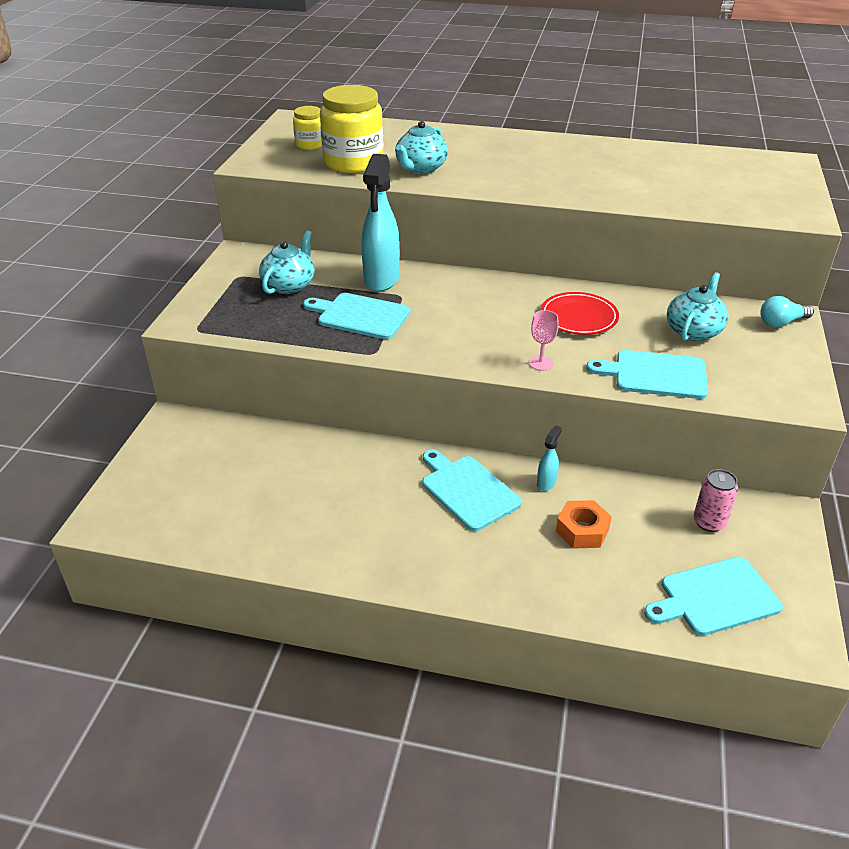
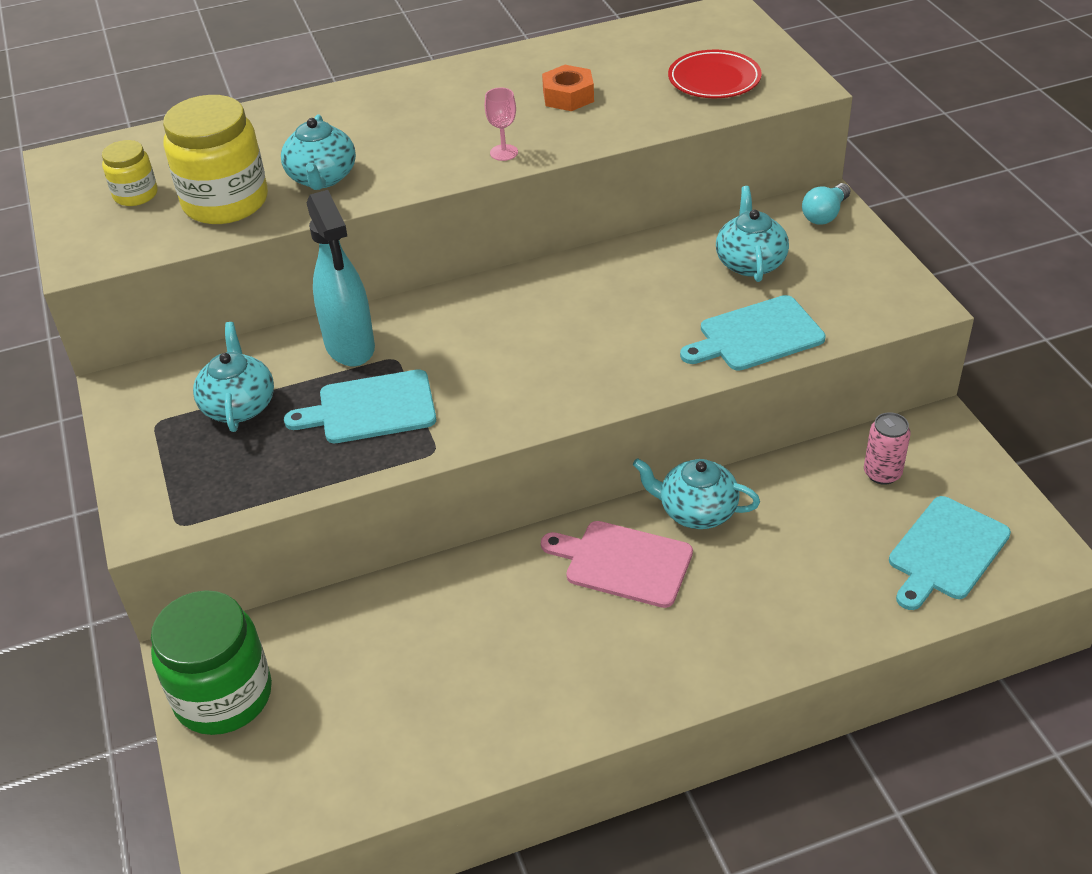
camera: 30 degrees left, 5 degrees up
(170, 447) = (223, 695): none -> green jar
(467, 490) = (623, 563): turquoise cutting board -> pink cutting board
(541, 363) = (631, 376): pink goblet -> pink goblet (504, 152)
(546, 483) = (696, 511): turquoise spray bottle -> turquoise teapot
(578, 317) = (621, 298): red plate -> red plate (714, 79)
(582, 530) = (774, 547): orange nut -> orange nut (568, 96)

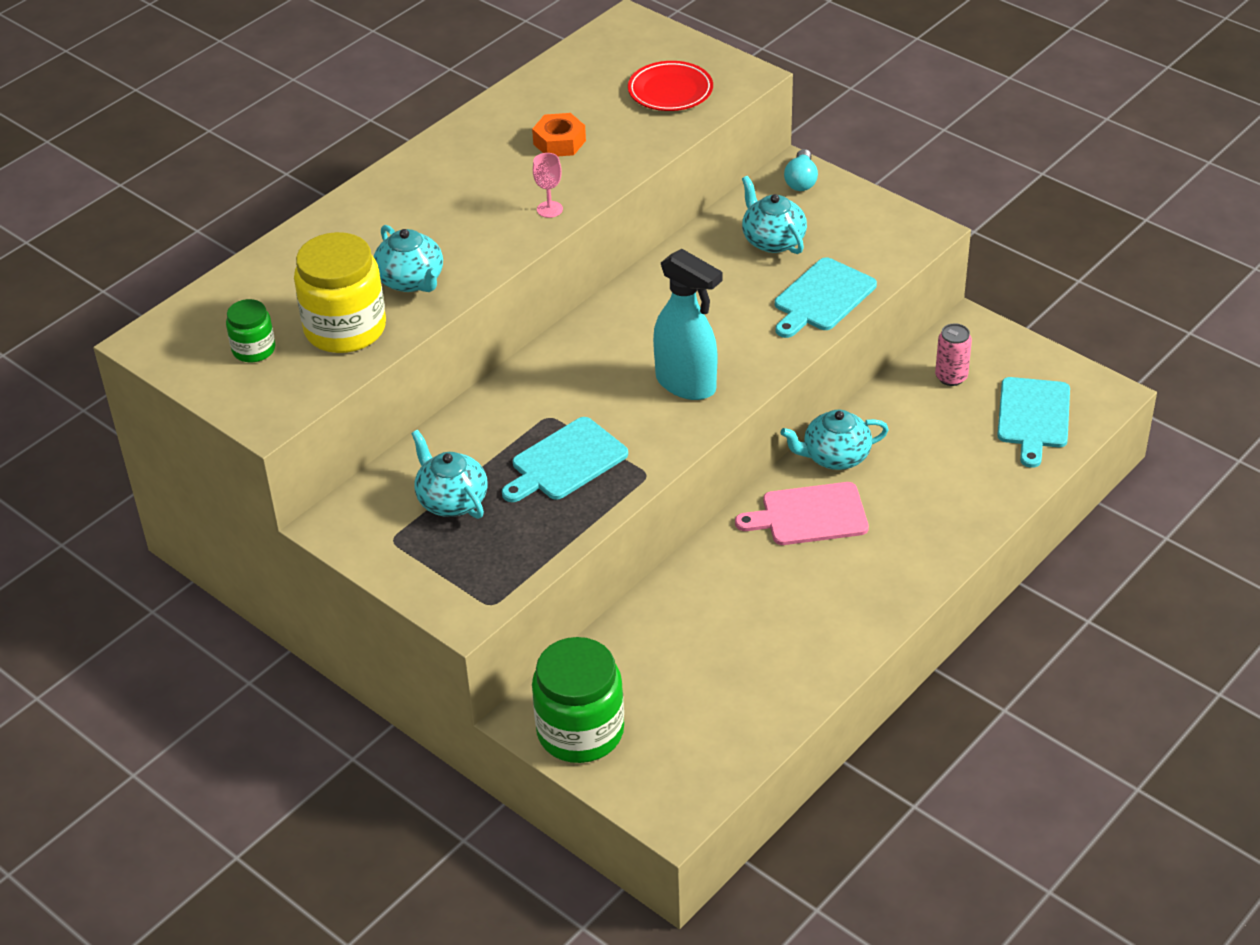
camera: 30 degrees left, 0 degrees up
(135, 194) = (254, 349): yellow jar -> green jar
(350, 346) = (501, 420): turquoise spray bottle -> turquoise spray bottle (686, 384)

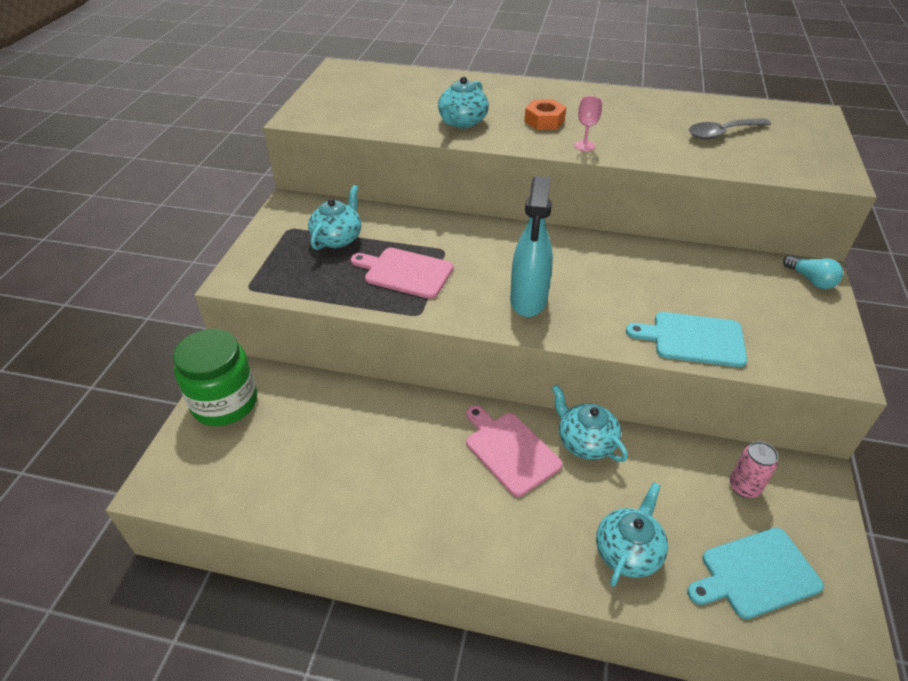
camera: 60 degrees right, 0 degrees up
(254, 349) = (356, 96): green jar -> none
(345, 329) = (398, 116): yellow jar -> none
(559, 142) = (657, 128): orange nut -> orange nut (544, 121)
(565, 461) = (405, 272): turquoise cutting board -> pink cutting board
(609, 104) = (722, 133): none -> grey spoon
(670, 91) = (771, 151): red plate -> none
(773, 240) = (727, 289): turquoise teapot -> turquoise teapot (628, 551)
(801, 180) = (810, 280): turquoise light bulb -> turquoise light bulb turned 105 degrees counterclockwise

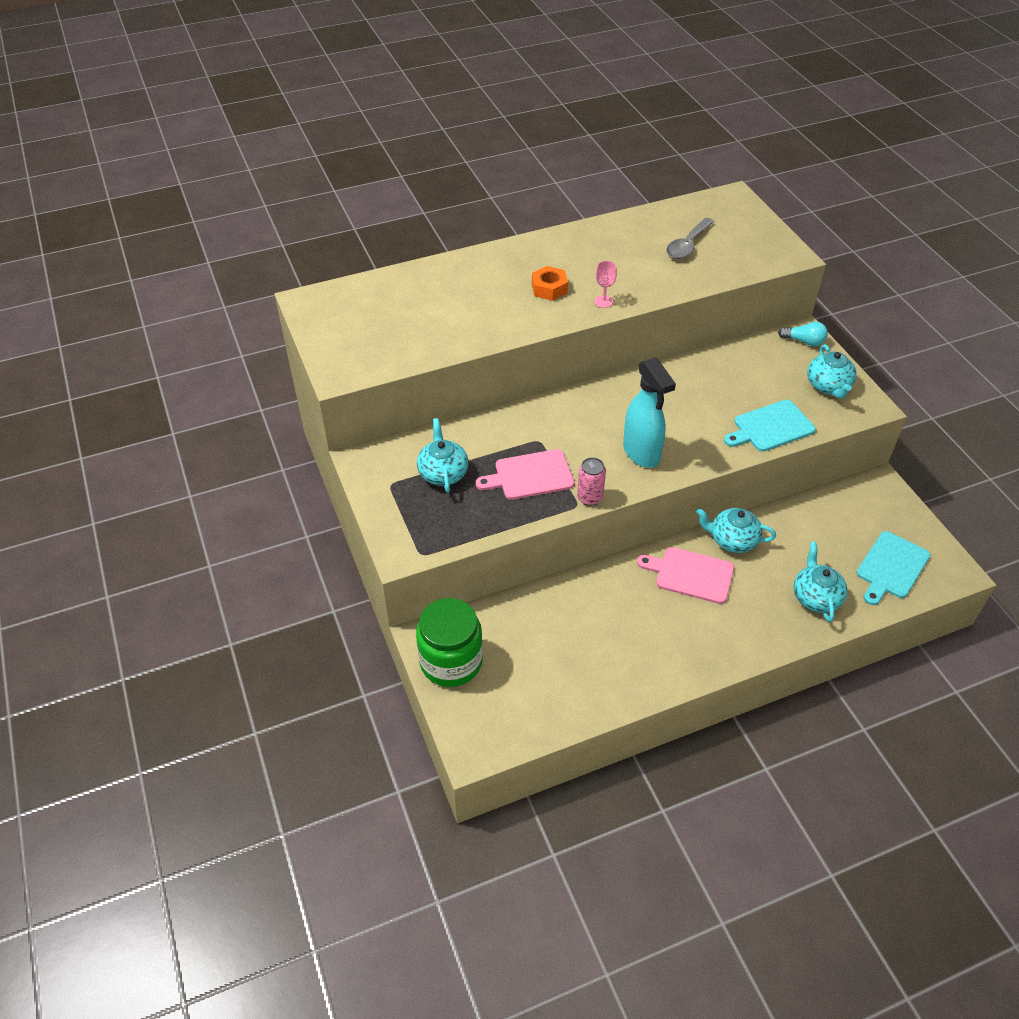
camera: 35 degrees left, 5 degrees up
(462, 122) = (486, 318): turquoise teapot -> turquoise teapot (828, 386)
(744, 487) = (846, 515): pink can -> pink can (589, 497)

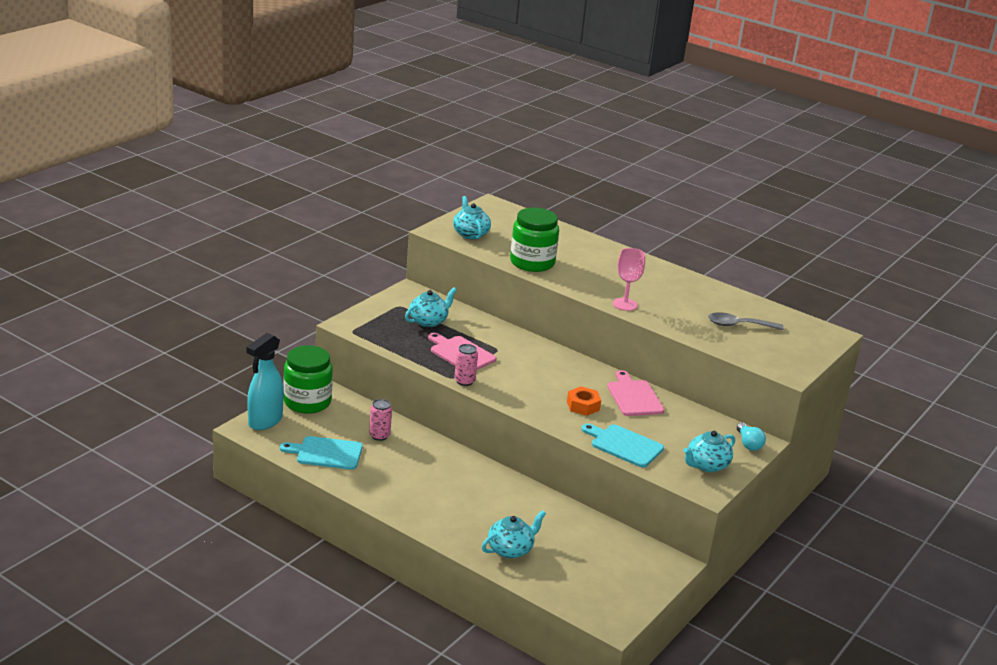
camera: 55 degrees right, 20 degrees down
(469, 330) = (532, 262): none -> green jar
(549, 288) = (612, 281): orange nut -> orange nut (583, 406)
(559, 620) = (379, 435): none -> pink can
(603, 301) = (625, 304): pink goblet -> pink goblet, size x1.56
(641, 453) = (531, 393): turquoise spray bottle -> turquoise spray bottle (265, 421)
(691, 574) = (475, 484): pink cutting board -> pink cutting board (634, 397)
(732, 540) = (529, 496): turquoise teapot -> turquoise teapot (470, 234)
(891, 567) = (582, 585): turquoise cutting board -> turquoise cutting board (326, 453)

